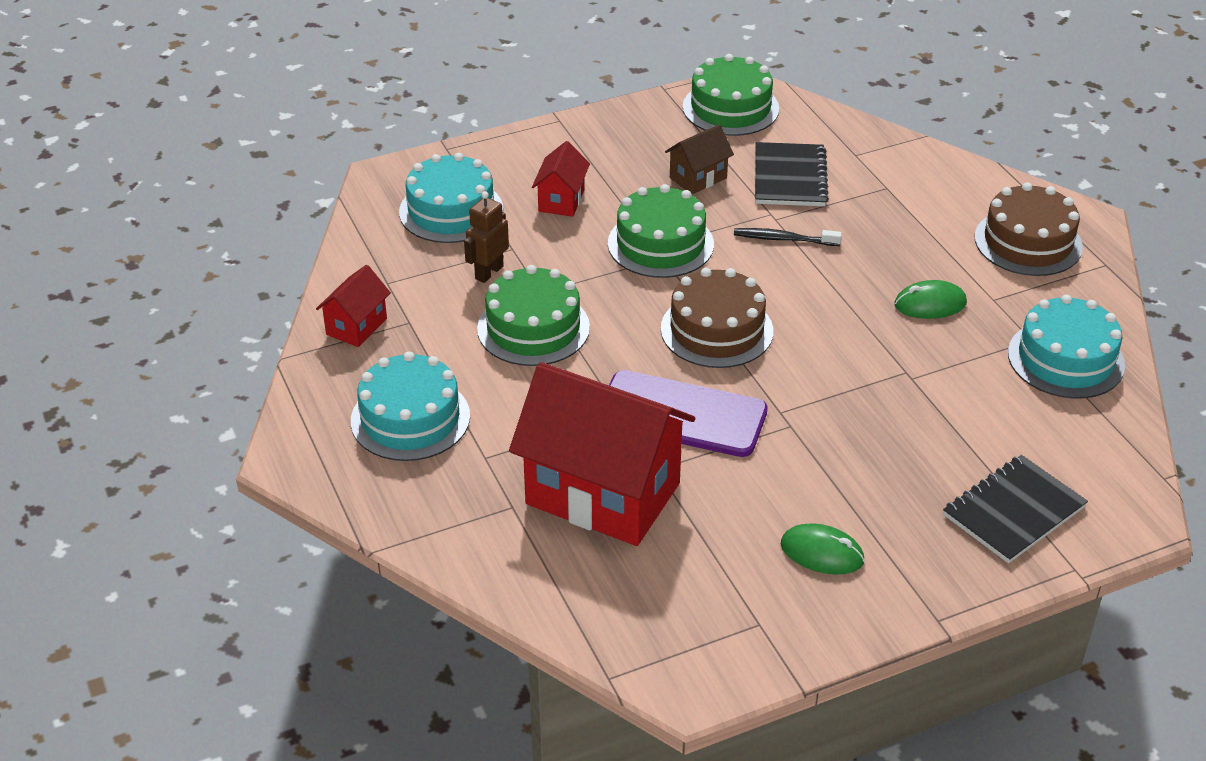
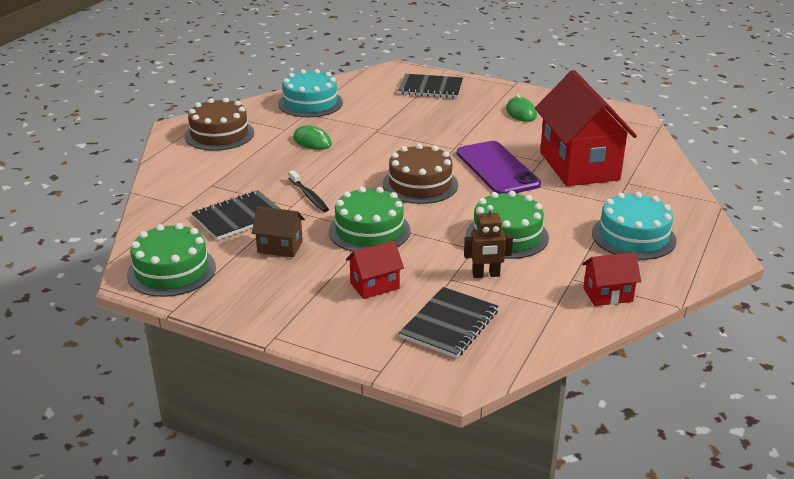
camera: 130 degrees left, 10 degrees down
(451, 210) = (449, 324): turquoise cake -> black notebook

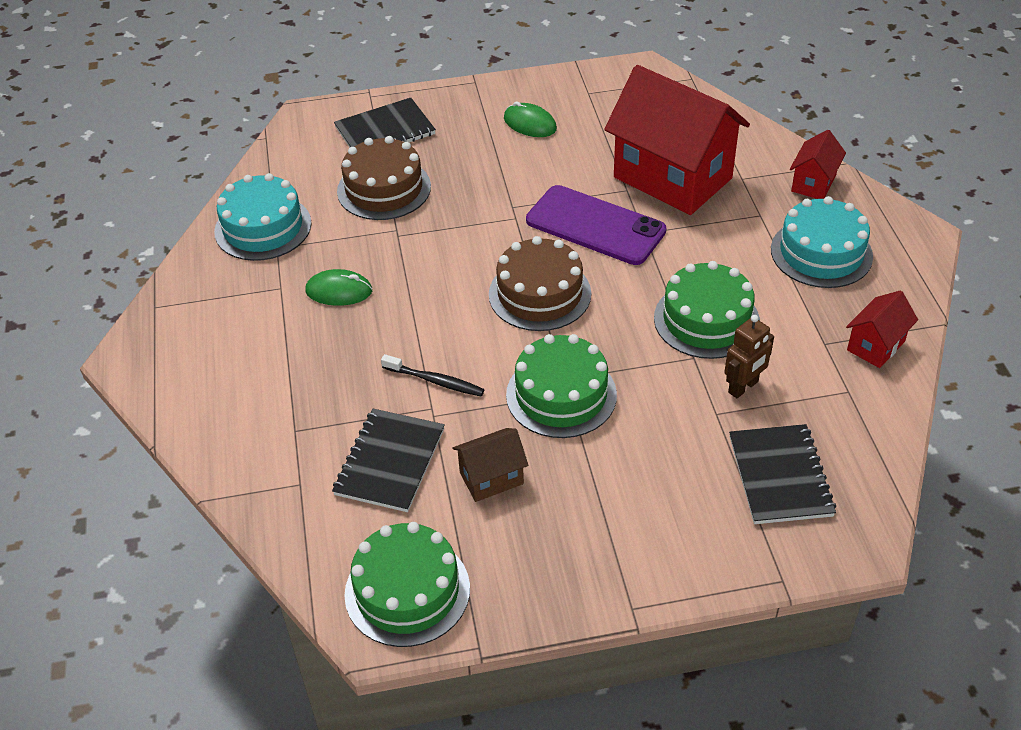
camera: 35 degrees left, 15 degrees up
(219, 134) = (204, 341): brown cake -> brown cake (384, 189)
(374, 286) = (653, 470): red house -> red house (813, 183)

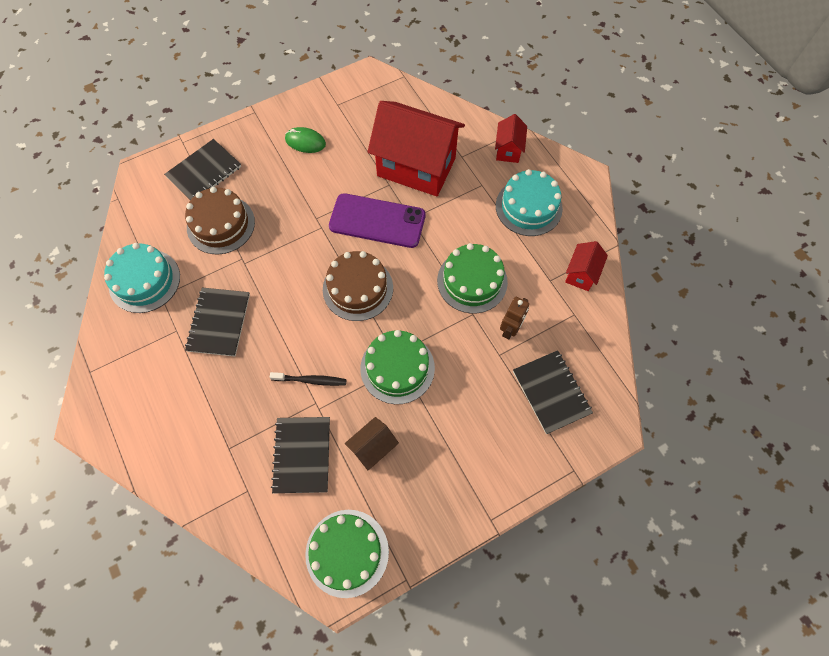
camera: 20 degrees left, 20 degrees up
(339, 291) = (219, 322): green mouse -> black notebook

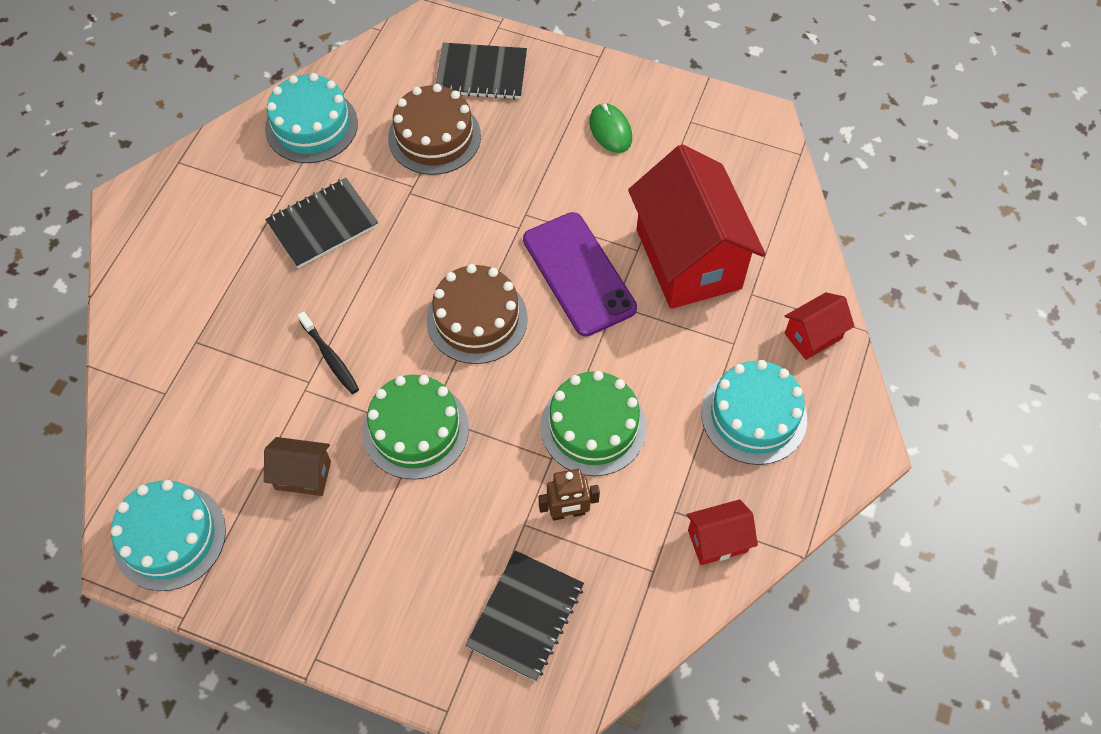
camera: 50 degrees right, 5 degrees down
(302, 455) = (241, 413): black notebook -> none
(347, 552) = (169, 537): green cake -> turquoise cake

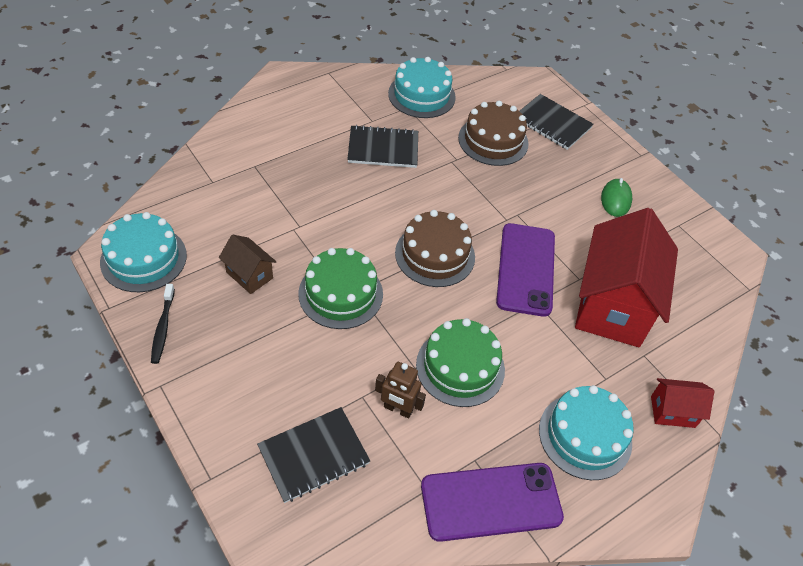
camera: 30 degrees right, 10 degrees down
(330, 357) = (324, 221): black toothbrush -> black toothbrush (163, 327)
(717, 541) = (491, 502): red house -> purple phone

